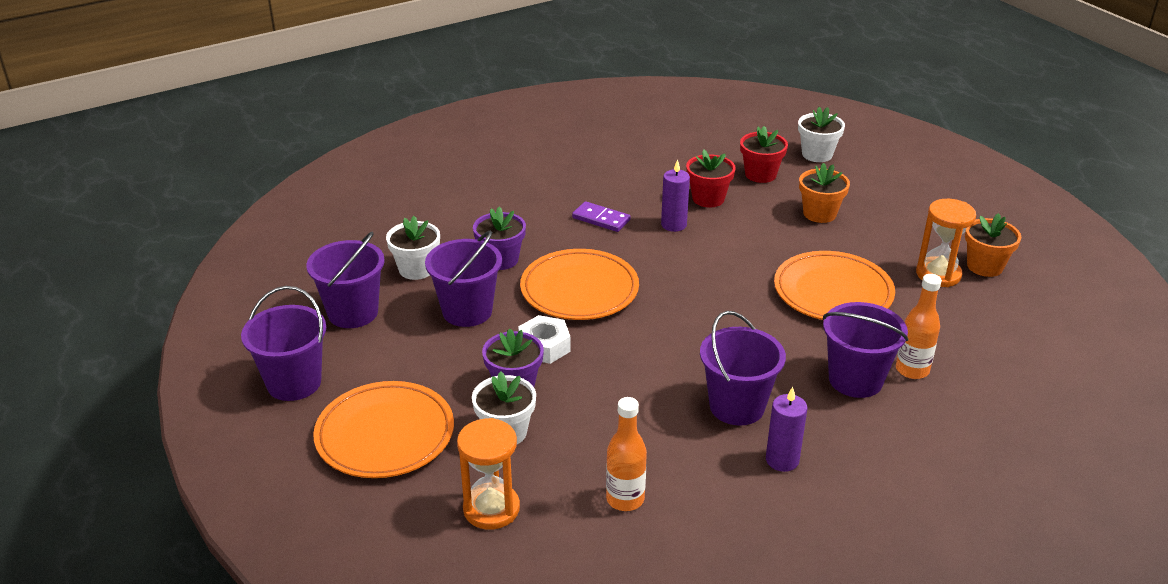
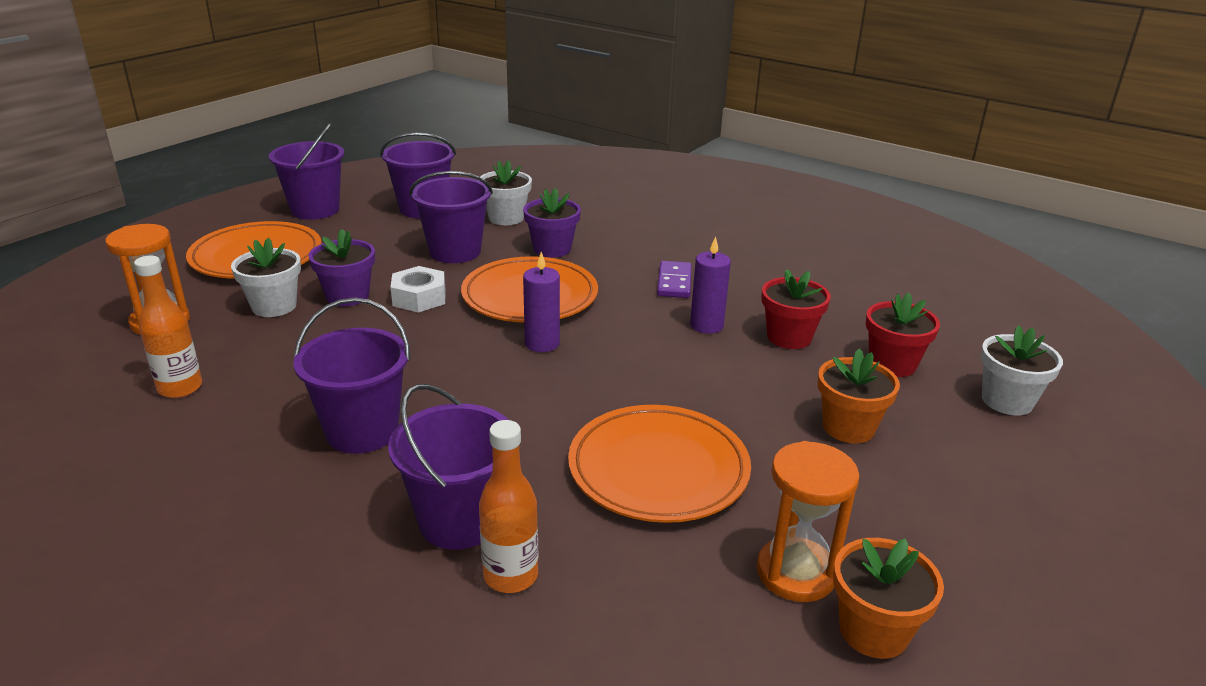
camera: 65 degrees right, 5 degrees down
(782, 460) = (266, 483): purple candle -> purple candle (542, 343)

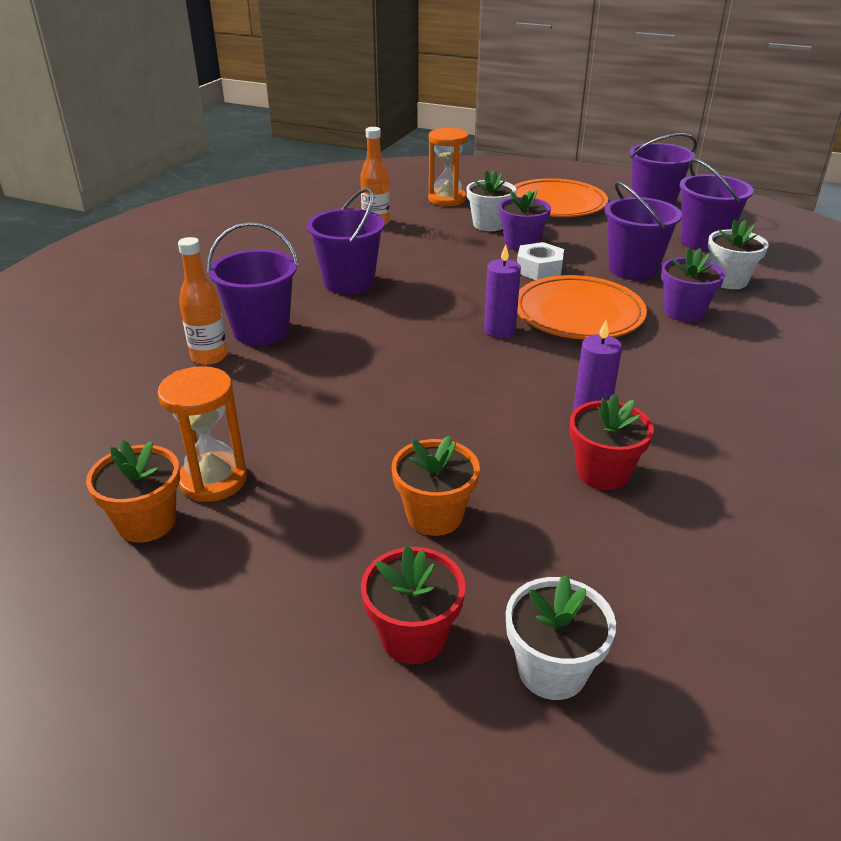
camera: 80 degrees right, 5 degrees up
(658, 469) = (335, 404): orange plate -> none
(674, 282) = (673, 387): purple domino -> none
(892, 364) = (589, 558): red flower pot -> red flower pot (413, 636)

